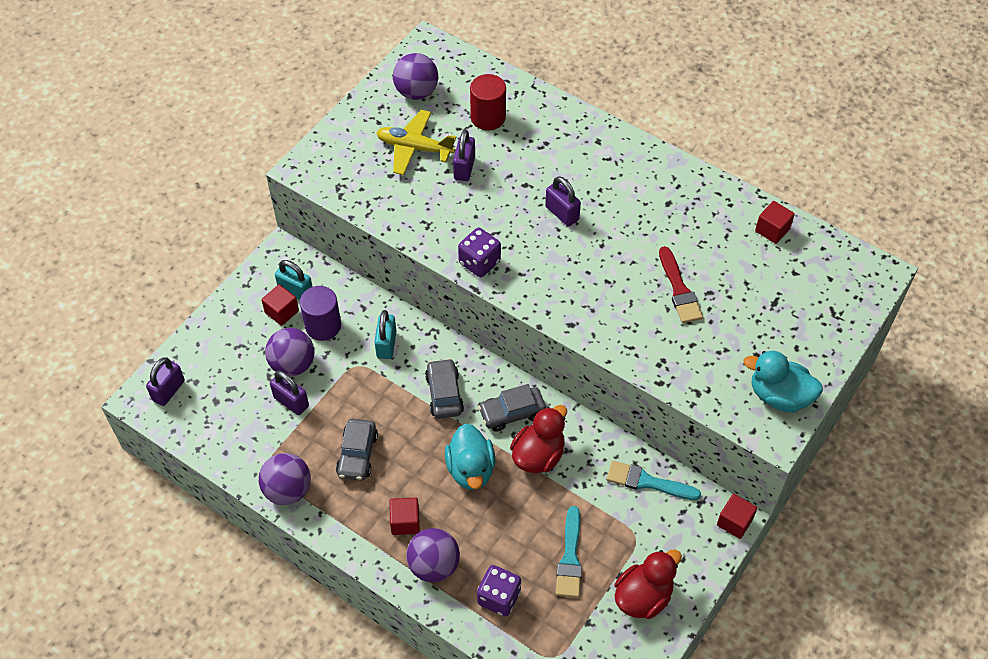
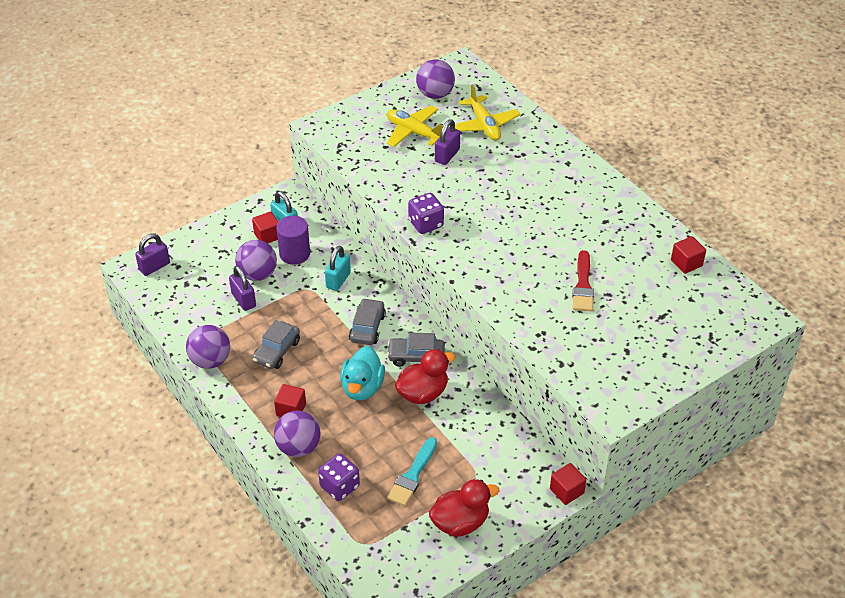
camera: 20 degrees right, 10 degrees down
(488, 118) = (484, 125): red cylinder -> yellow plane
(562, 213) = (511, 206): purple padlock -> none
(647, 482) = (505, 439): turquoise brush -> none
(779, 396) = (631, 385): turquoise duck -> none

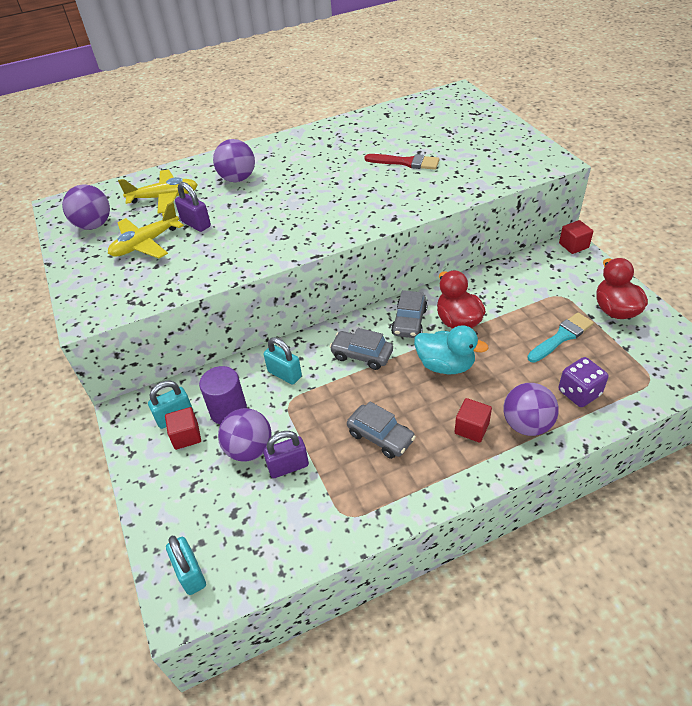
camera: 75 degrees left, 0 degrees up
(154, 267) = (190, 573): purple padlock -> turquoise padlock
(210, 360) = (383, 507): purple ball -> purple ball (238, 179)
(412, 475) = (561, 337): turquoise brush -> turquoise brush turned 75 degrees counterclockwise
(426, 224) = (293, 245): purple dice -> none
(686, 263) = (391, 115): red cube -> none

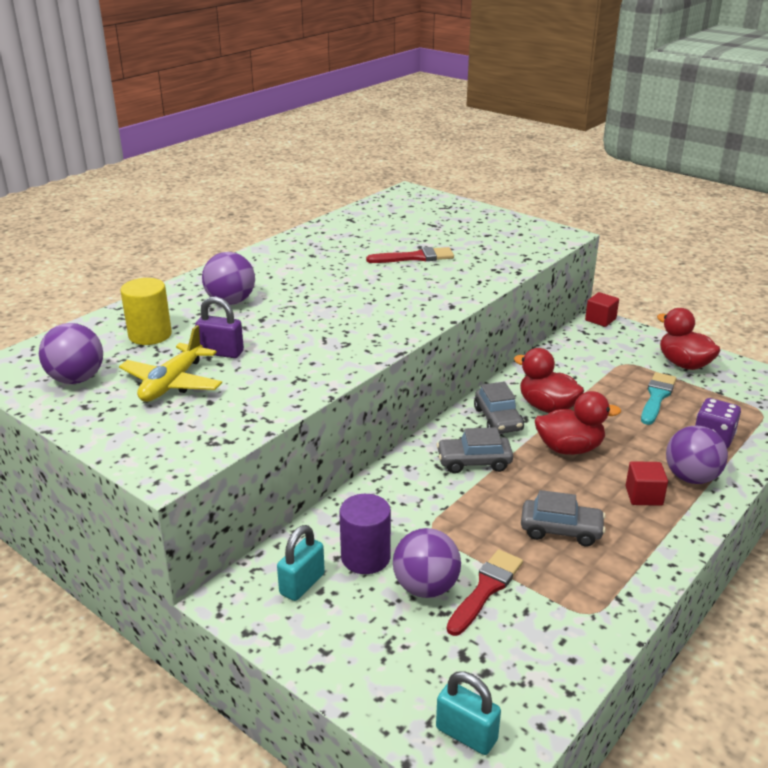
camera: 30 degrees left, 15 degrees down
(164, 198) = (150, 335): yellow plane -> yellow cylinder
(186, 436) = (335, 599): red cube -> none
(284, 374) = (402, 503): turquoise padlock -> none
(288, 466) = (486, 589): purple padlock -> red brush
(445, 365) = (569, 448): turquoise duck -> red duck

